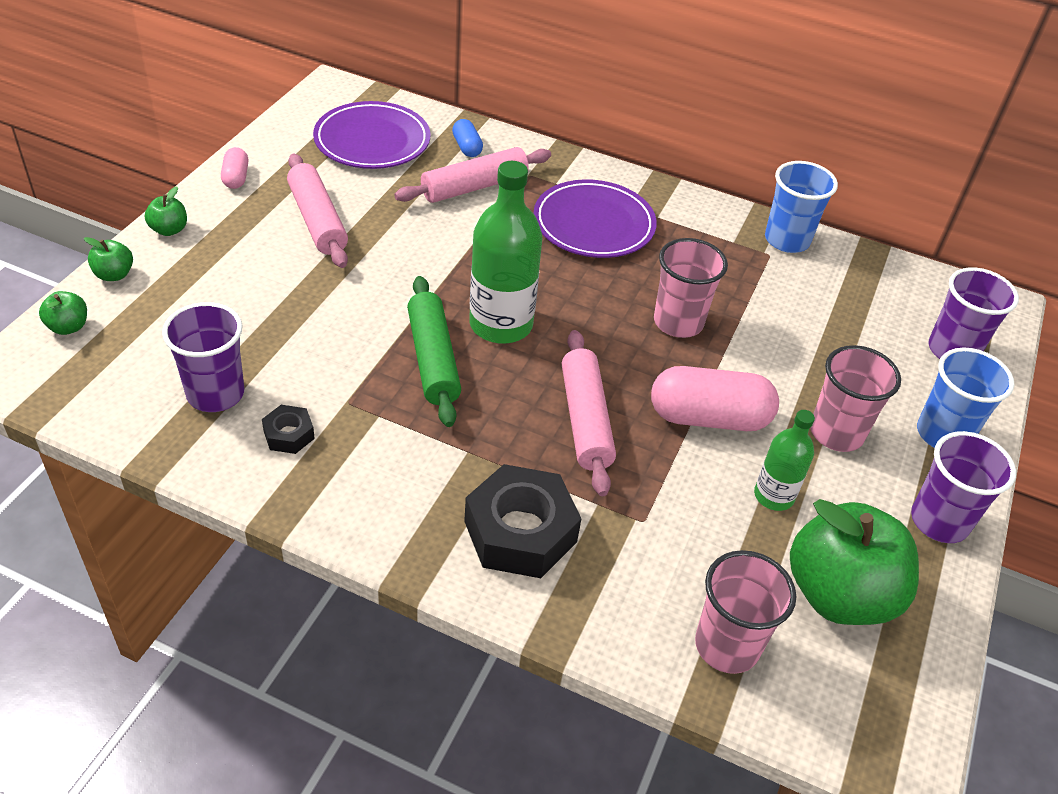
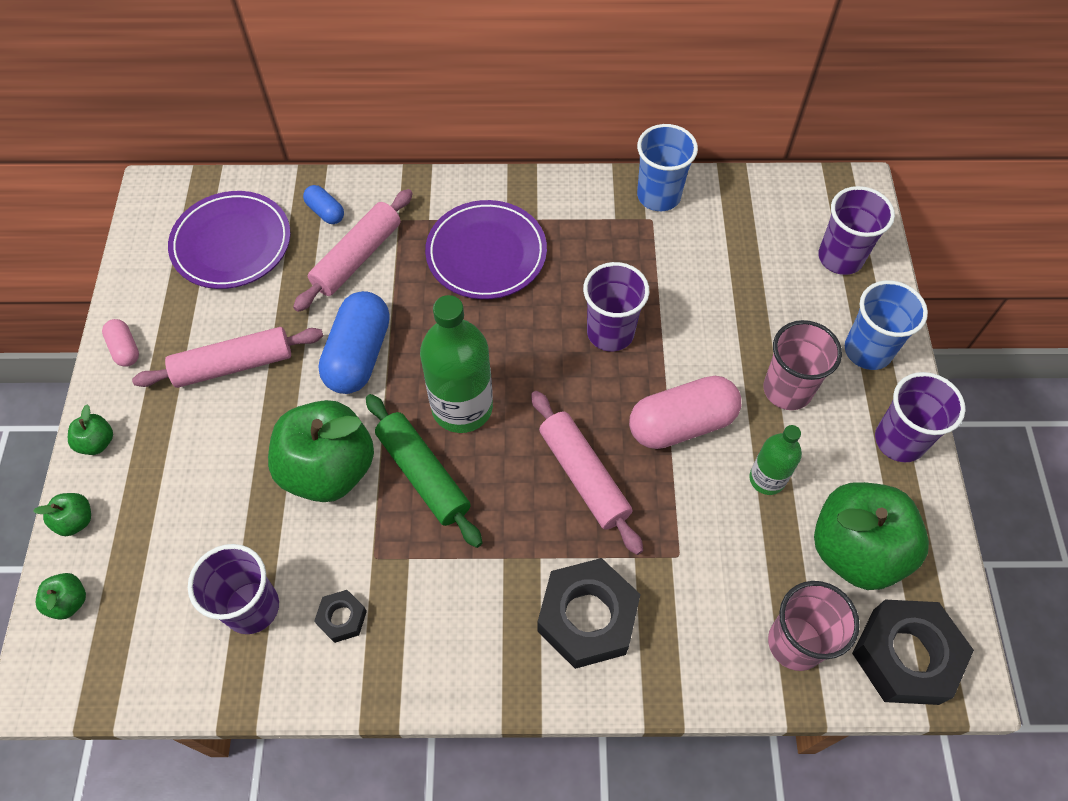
camera: 20 degrees left, 15 degrees up
(318, 220) = (233, 365): pink rolling pin -> pink rolling pin turned 60 degrees counterclockwise
(350, 322) = (329, 469): none -> green apple
(431, 253) = (358, 355): none -> blue capsule
(678, 322) = (610, 332): pink cup -> purple cup
(845, 711) = (905, 656): none -> black nut

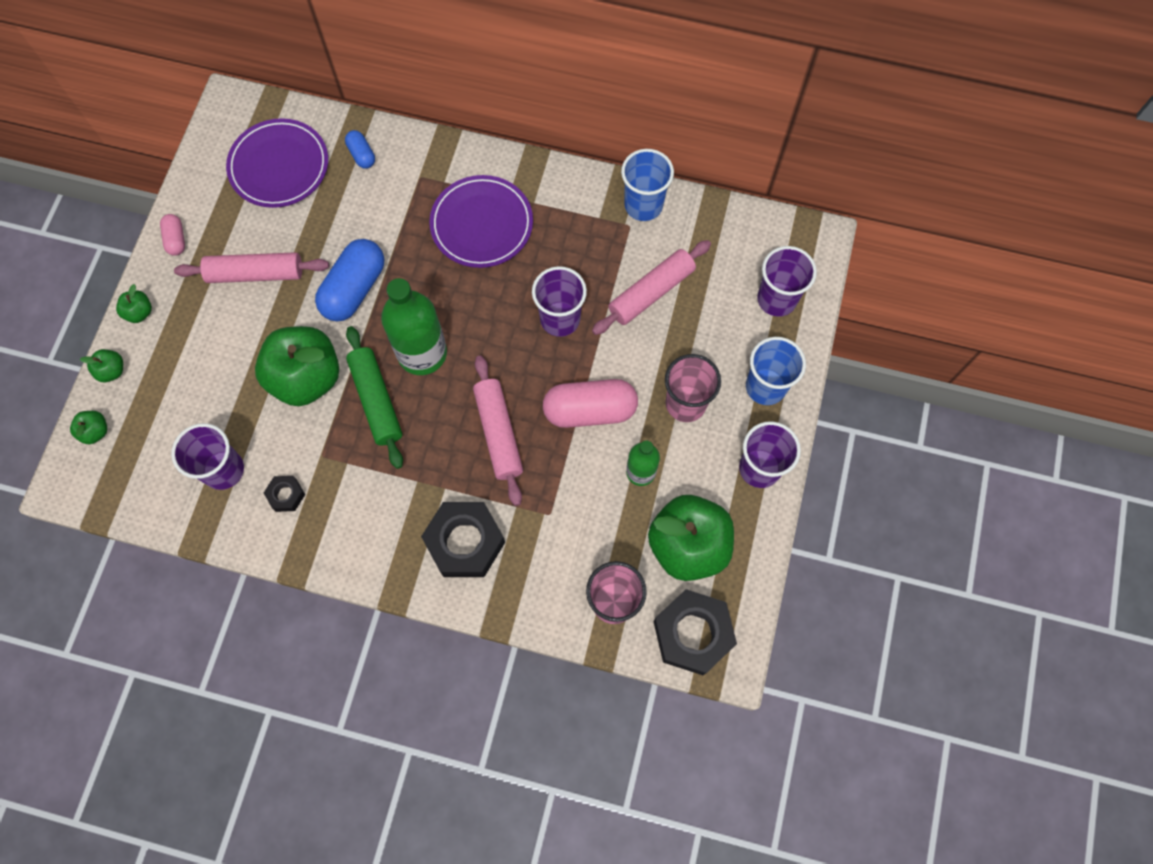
camera: 15 degrees right, 10 degrees up
(357, 257) = (376, 203): pink rolling pin -> pink rolling pin (651, 292)

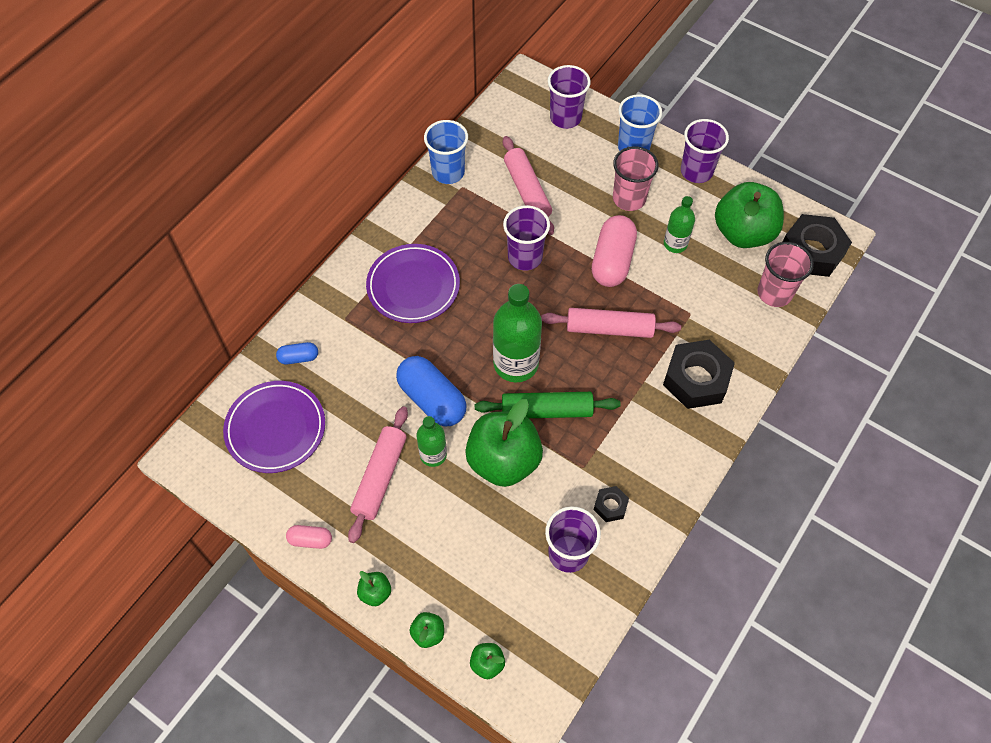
camera: 70 degrees left, 10 degrees down
(293, 311) = (433, 455): none -> green bottle

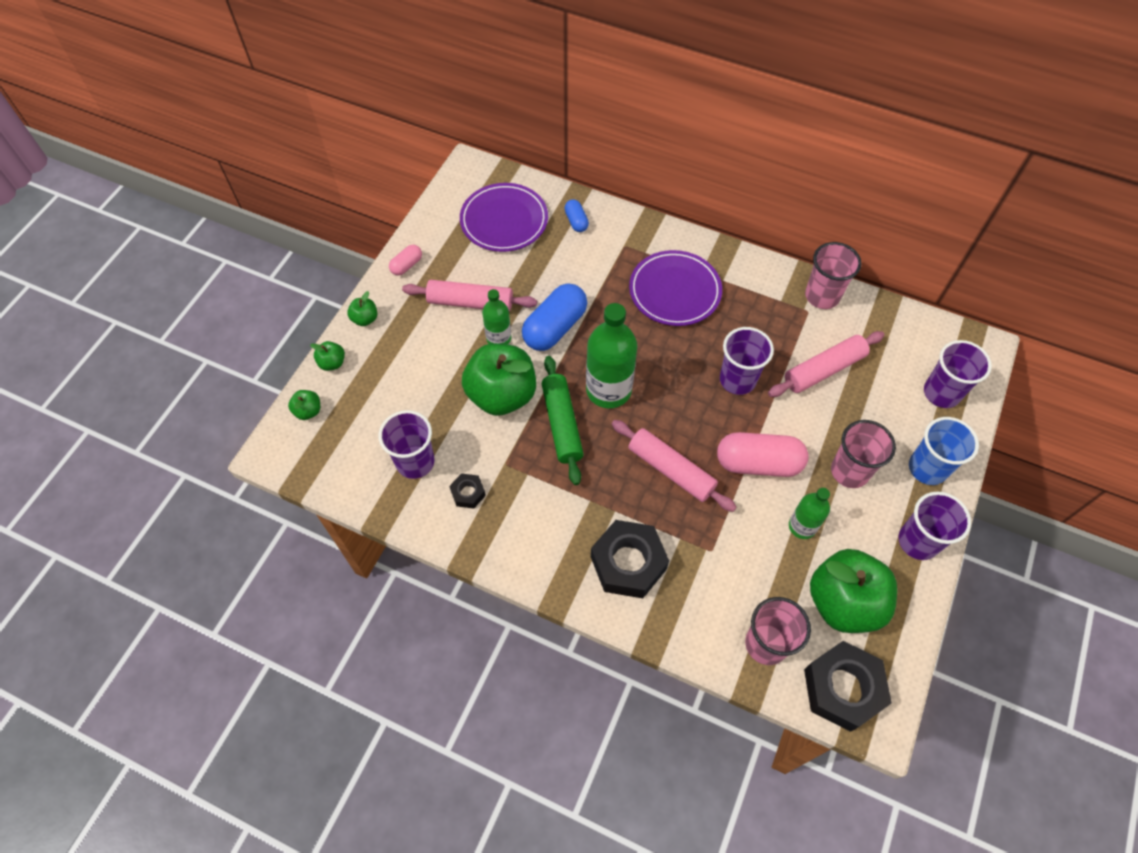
camera: 80 degrees right, 0 degrees up
(310, 540) = (407, 265): pink capsule -> pink capsule turned 45 degrees clockwise
(448, 172) = (822, 296): blue cup -> pink cup
(609, 328) = (671, 470): pink rolling pin -> pink rolling pin turned 45 degrees counterclockwise

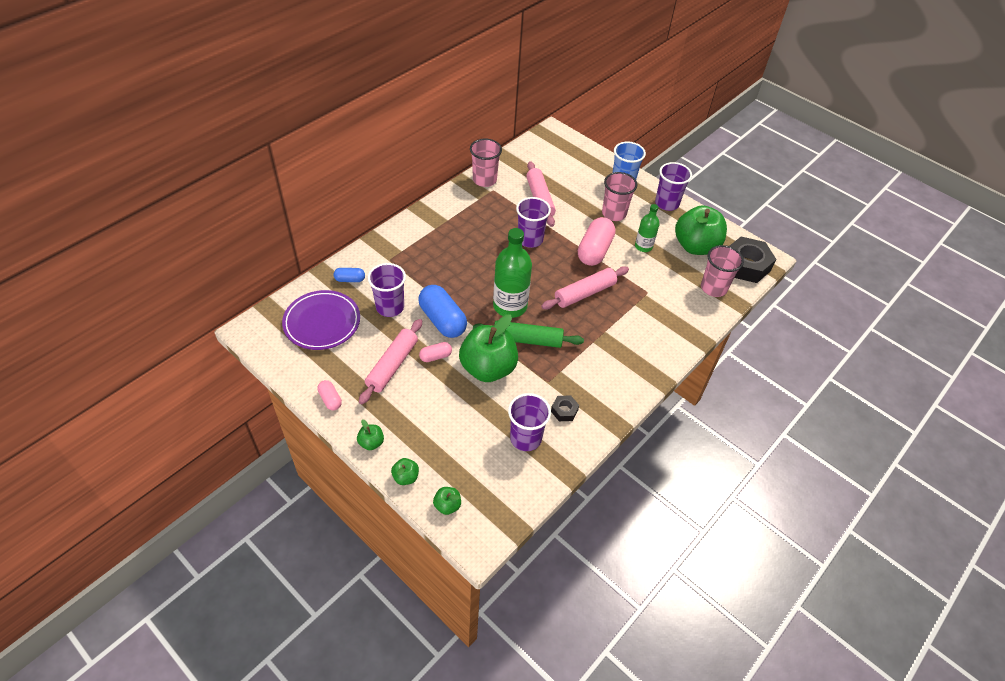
camera: 75 degrees left, 10 degrees down
(498, 338) = (435, 356): green bottle -> pink capsule
(628, 563) = (645, 335): black nut -> none
(674, 291) = (444, 246): purple plate -> none
(941, 393) = (576, 158): purple cup -> purple cup (390, 307)

